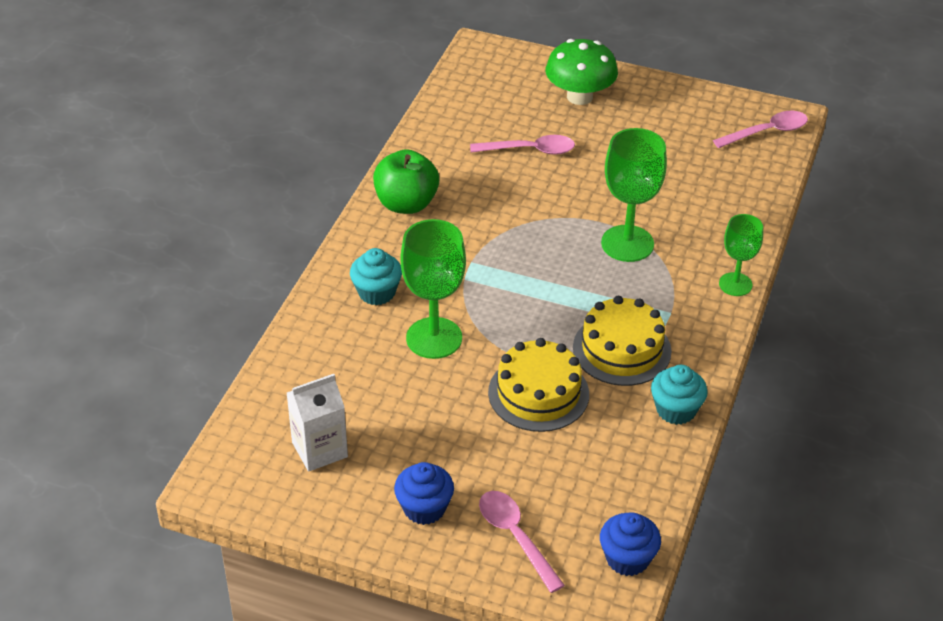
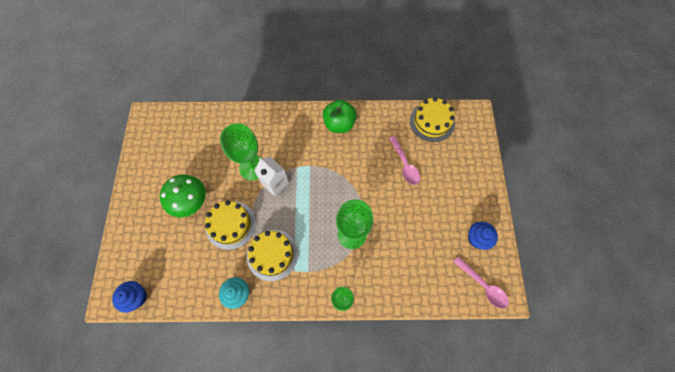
camera: 70 degrees right, 25 degrees up
(319, 450) = (172, 147): white carton -> white carton (275, 183)
(376, 292) = (274, 134): turquoise cupcake -> none
(424, 508) = (149, 200): blue cupcake -> blue cupcake (477, 238)
(466, 98) = (432, 122): none -> yellow cake
(515, 537) = (140, 243): pink spoon -> none
(579, 96) = (461, 174): green mushroom -> green mushroom (190, 202)

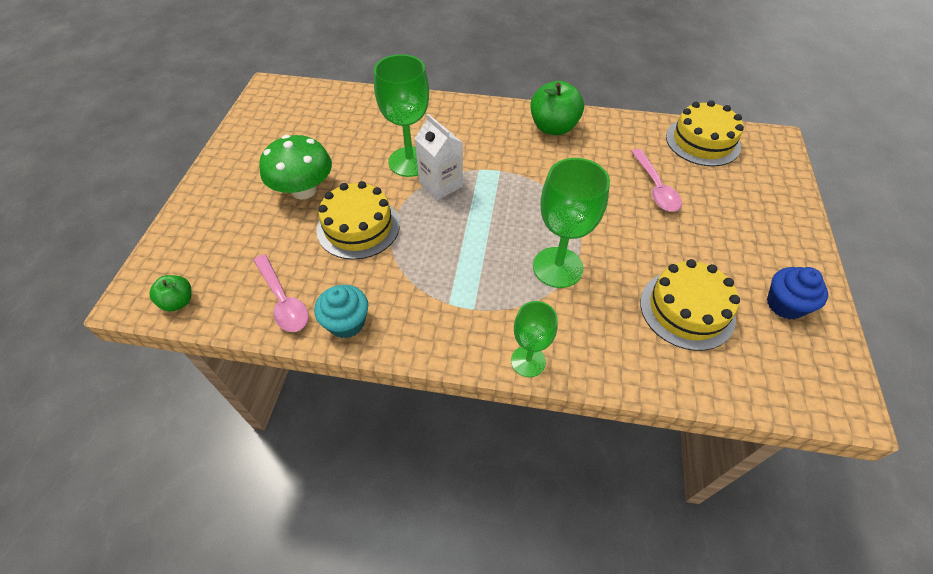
camera: 10 degrees right, 15 degrees down
(136, 297) = (178, 302): blue cupcake -> green apple
(272, 254) = (417, 276): yellow cake -> yellow cake (687, 309)
(483, 285) = (799, 379): pink spoon -> pink spoon (283, 300)

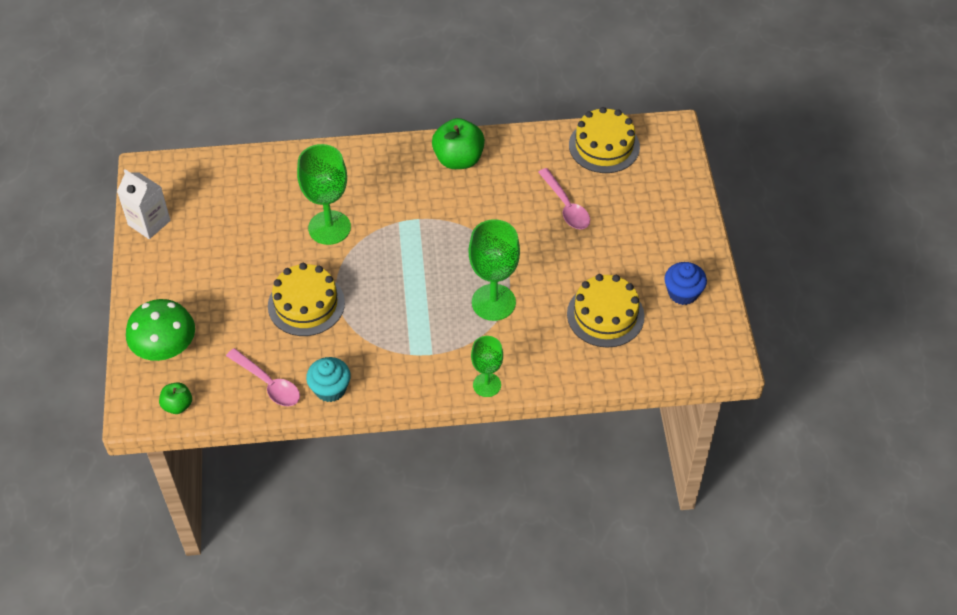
camera: 15 degrees left, 0 degrees up
(304, 190) = (239, 279): green mushroom -> green mushroom (166, 348)
(441, 184) = (367, 245): white carton -> white carton (149, 223)

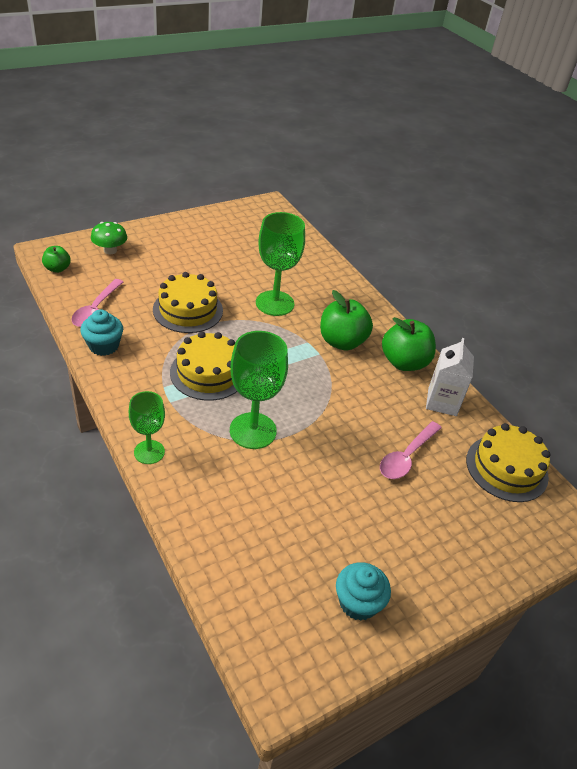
camera: 60 degrees right, 10 degrees down
(149, 223) = (223, 216): white carton -> white carton (442, 402)
(166, 348) = (110, 250): green mushroom -> green mushroom, size x0.64
(410, 195) = (342, 342): none -> green apple
(605, 315) = (285, 531): yellow cake -> yellow cake (208, 373)
(683, 293) = (358, 602): blue cupcake -> turquoise cupcake

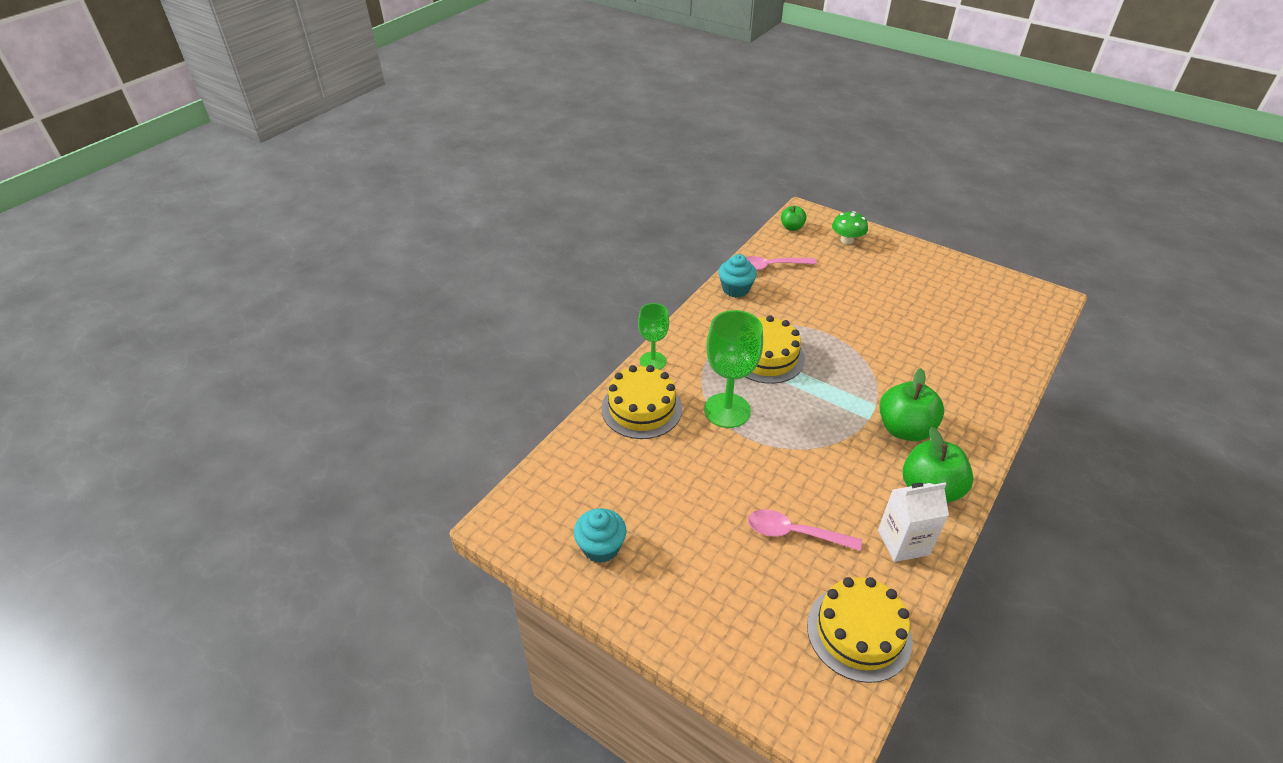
camera: 70 degrees right, 0 degrees up
(188, 310) = (827, 313): yellow cake -> yellow cake (641, 408)
(275, 303) = (903, 361): green goblet -> none

